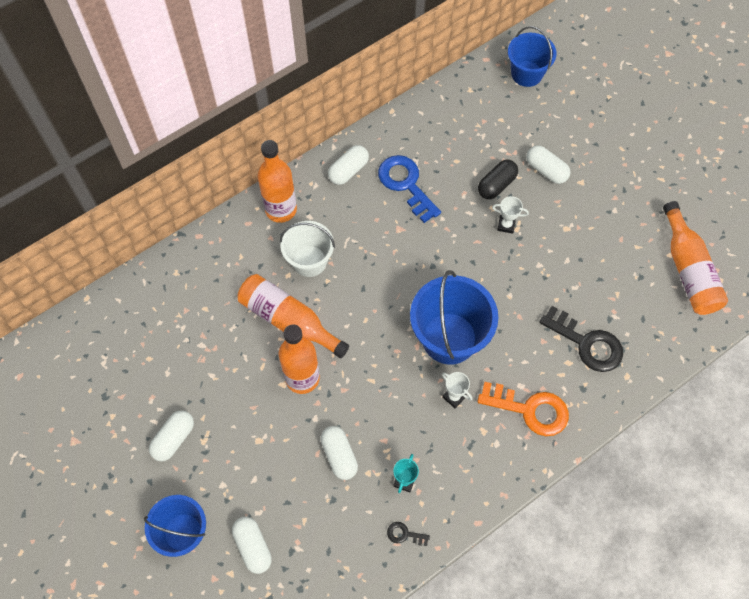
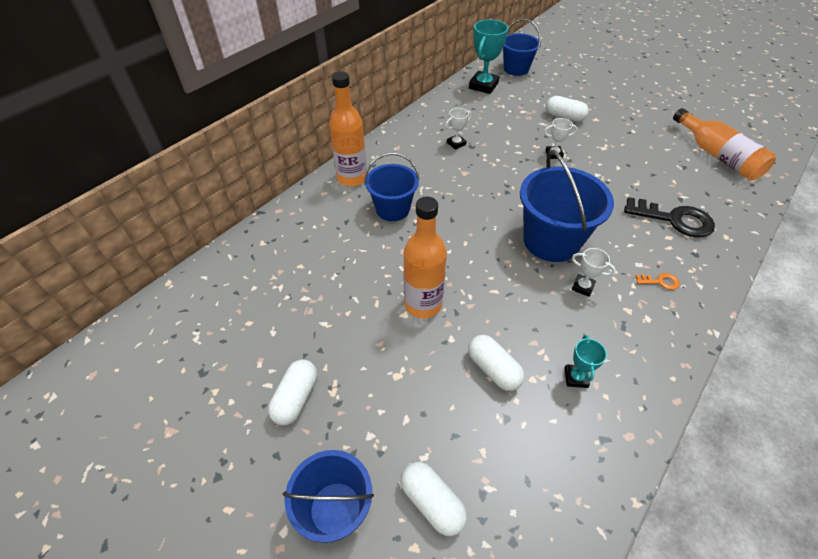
camera: 15 degrees left, 15 degrees down
(289, 320) = (390, 258): orange bottle -> none
(309, 261) = (392, 209): white bucket -> blue bucket
(348, 170) = (402, 143): white capsule -> none
(404, 534) = (606, 435): black key -> none
(406, 184) = (456, 143): blue key -> white trophy
(474, 96) = (483, 86): none -> turquoise trophy
(496, 185) = (531, 131): black capsule -> none
(529, 410) = (660, 282): orange key -> orange key, size x0.44

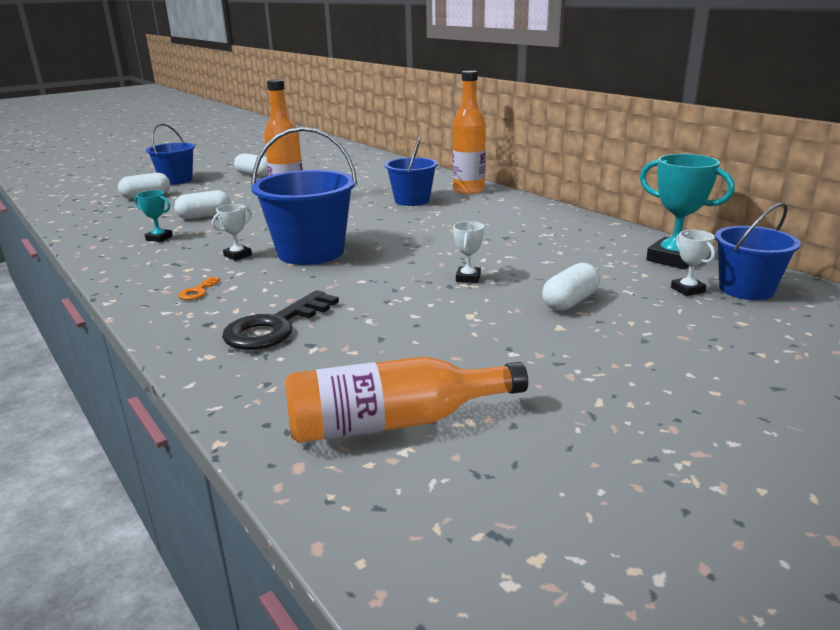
camera: 105 degrees right, 25 degrees down
(456, 143) = (514, 230): white trophy -> white trophy (687, 290)

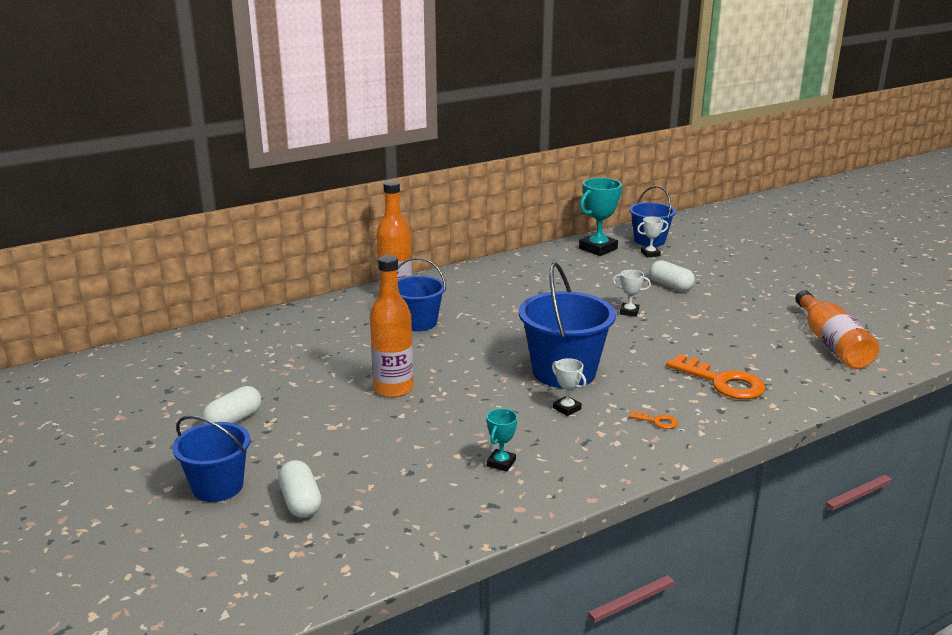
camera: 85 degrees left, 0 degrees up
(204, 216) = (424, 441): white capsule -> none
(275, 326) = (722, 382): black key -> orange key

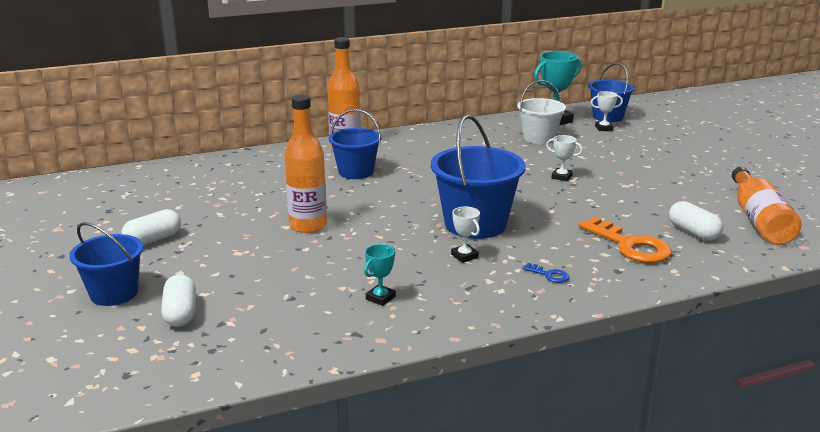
camera: 10 degrees right, 0 degrees up
(590, 270) = (539, 138): none -> white bucket
(657, 421) = (549, 275): orange key -> blue key
(670, 286) = (612, 157): white capsule -> white capsule (693, 232)

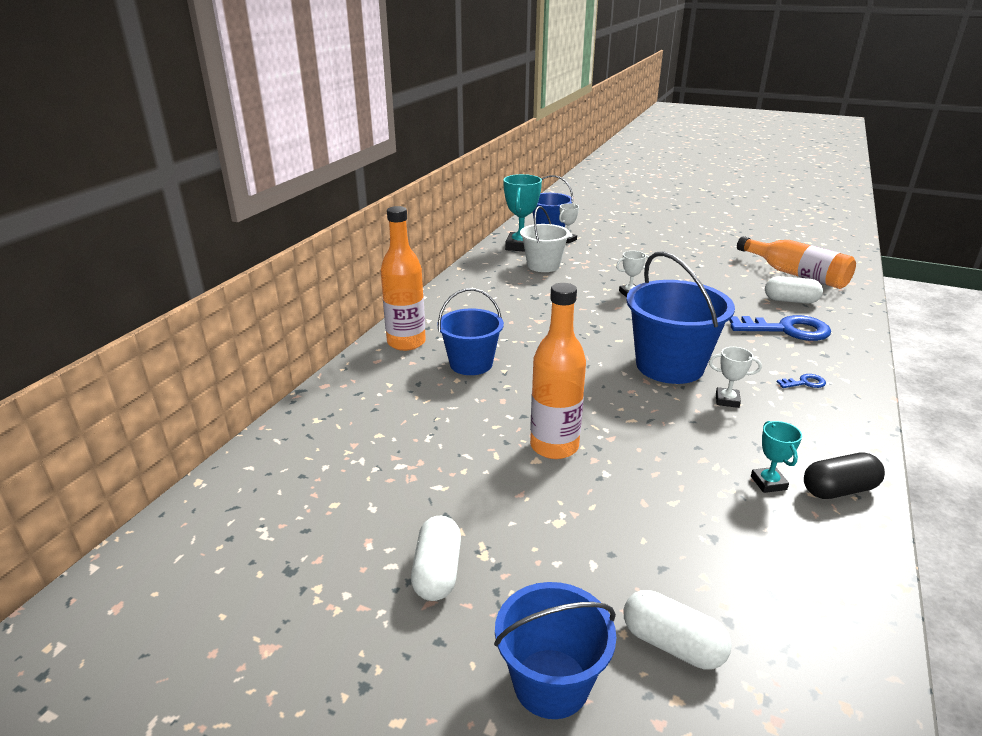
camera: 45 degrees left, 5 degrees up
(414, 323) = (838, 490): none -> black capsule
(630, 245) = (786, 330): orange key -> blue key

